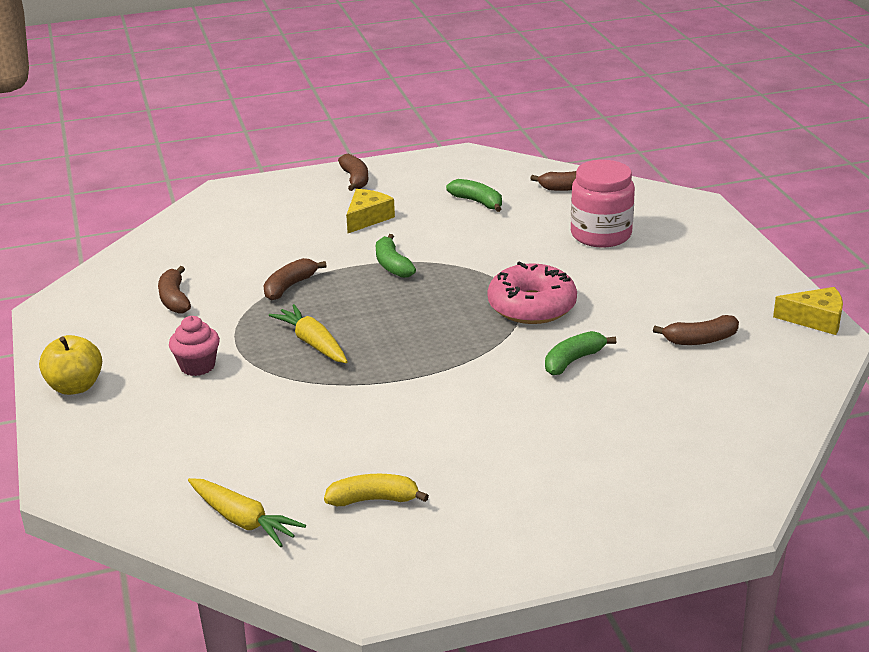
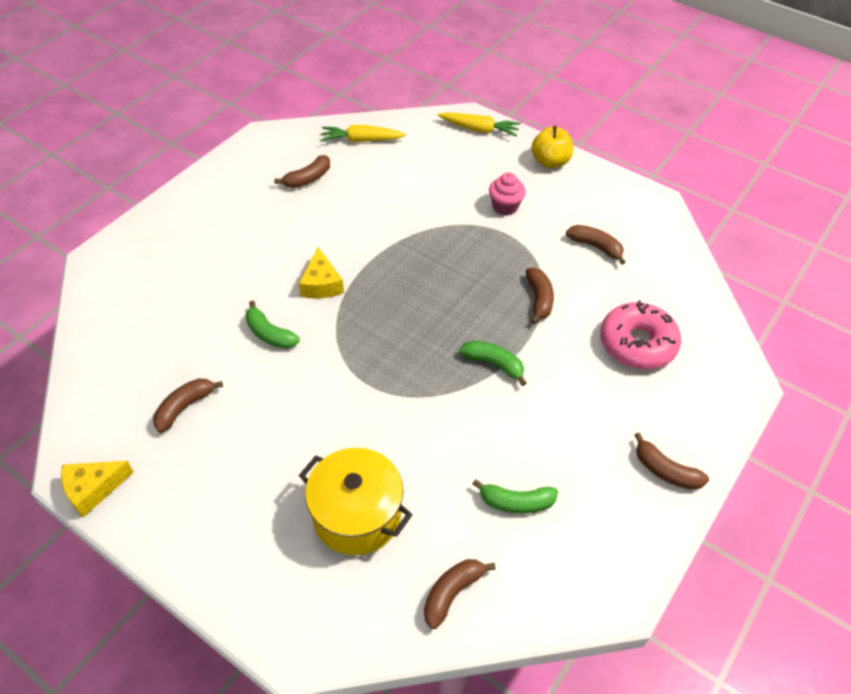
camera: 140 degrees right, 20 degrees up
(313, 343) = (459, 258): yellow carrot -> yellow carrot (479, 129)
(367, 218) = (582, 415): yellow cheese -> yellow cheese (321, 284)
(374, 499) = (308, 179): yellow banana -> brown banana
(532, 306) = (343, 375): pink donut -> pink donut (637, 343)
(573, 361) = (269, 334): green banana -> green banana turned 120 degrees clockwise
(601, 234) = (357, 515): pink jar -> yellow pot

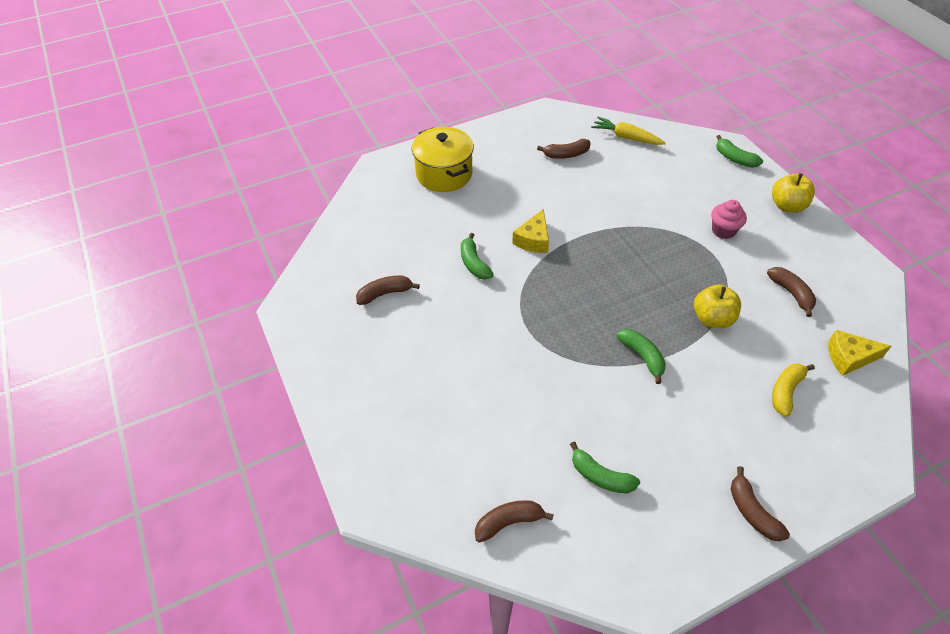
camera: 30 degrees right, 0 degrees up
(93, 489) = (295, 326): yellow cheese -> yellow cheese (849, 357)
(357, 515) = (467, 427): yellow pot -> yellow pot (444, 174)
(479, 129) = (734, 158): yellow carrot -> green banana
(539, 299) = (712, 318): brown banana -> yellow apple
(637, 343) = (786, 391): pink donut -> yellow banana

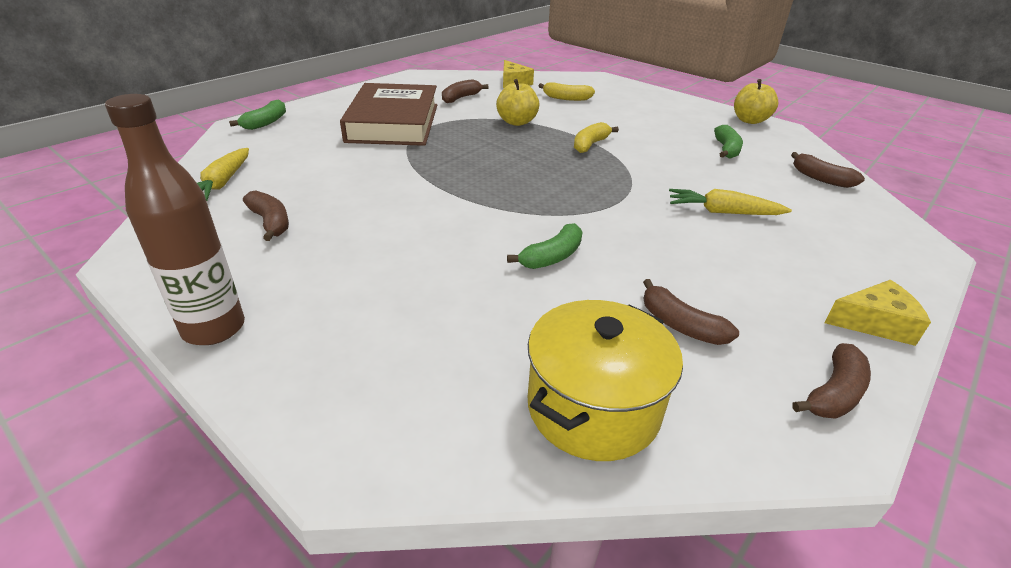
camera: 115 degrees left, 15 degrees down
(444, 174) = (354, 340): yellow pot -> yellow pot (593, 407)
(475, 135) = (214, 328): none -> brown bottle
(484, 390) = (723, 212): none -> yellow carrot
(533, 240) = (474, 220): yellow cheese -> yellow cheese (874, 323)
(642, 357) = (590, 144): green banana -> yellow banana
(723, 230) = (393, 123): pink cupcake -> brown book
(752, 511) = (678, 105): brown banana -> brown banana (834, 393)
(787, 206) = (342, 101): yellow apple -> yellow apple (749, 120)

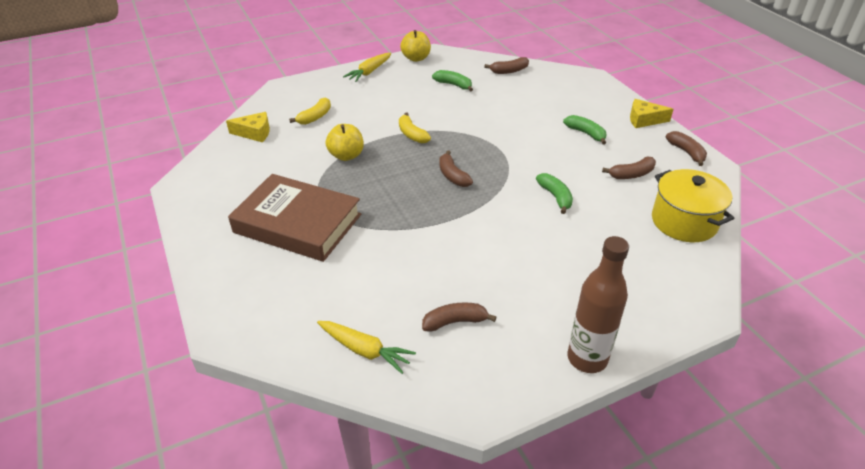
camera: 65 degrees left, 5 degrees up
(265, 122) = (231, 311): green banana -> green banana (586, 133)
(461, 98) = (268, 171): brown banana -> brown banana (452, 175)
(723, 212) = (532, 119): yellow carrot -> yellow carrot (369, 72)
(874, 323) = (644, 120): yellow cheese -> yellow cheese turned 105 degrees counterclockwise

